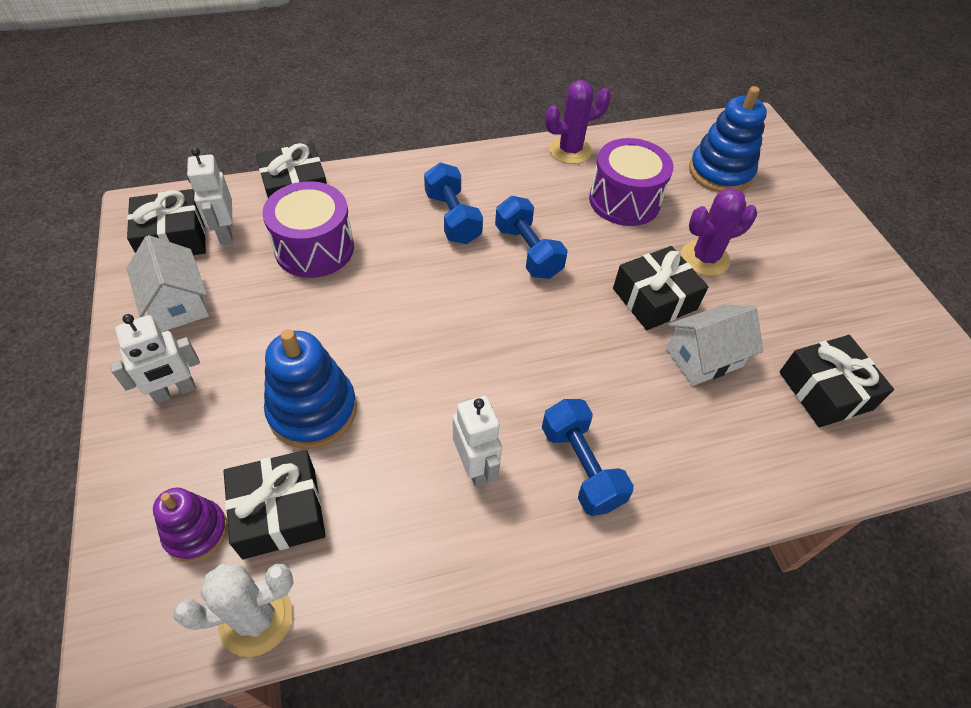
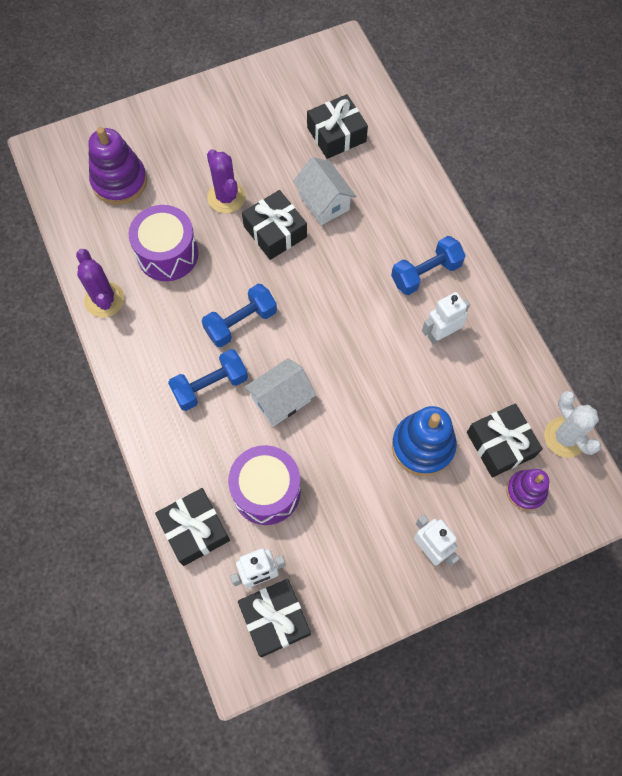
camera: 95 degrees left, 15 degrees up
(177, 303) = (348, 582): white house -> white house (281, 400)
(720, 172) = (119, 181): blue stacking toy -> purple stacking toy

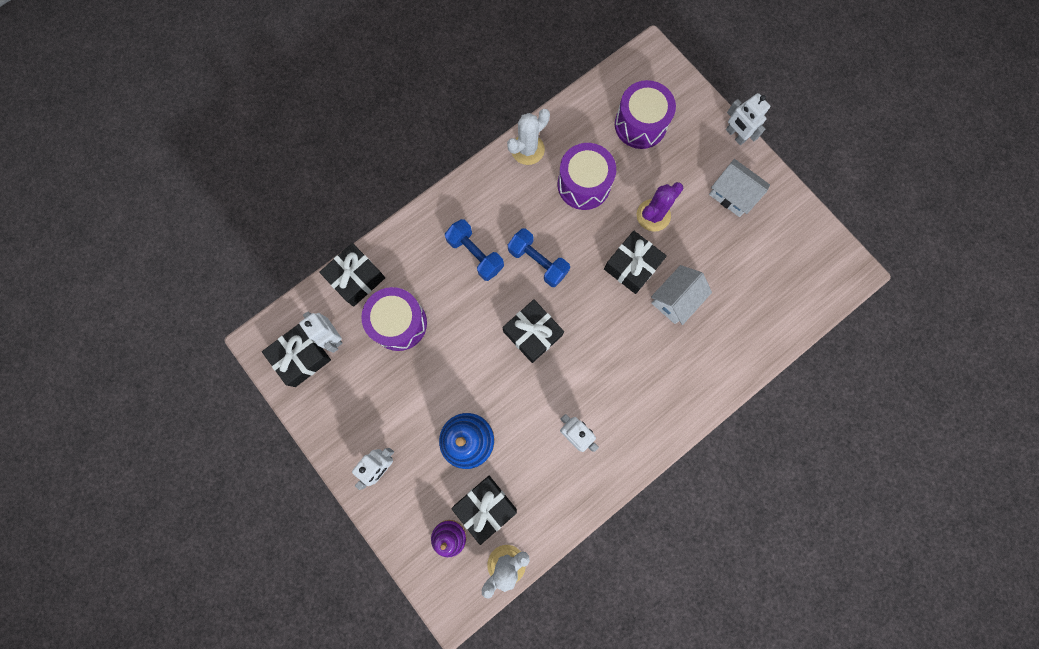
camera: 75 degrees right, 10 degrees up
(104, 300) = (527, 149): purple cactus -> white cactus
(119, 181) = (640, 124): purple stacking toy -> purple drum
(166, 100) = (735, 135): none -> white robot
(281, 400) = (478, 313): white house -> white house (732, 195)
(336, 134) = (751, 292): black gift -> black gift (532, 333)
(425, 273) = (631, 407): blue dumbbell -> none

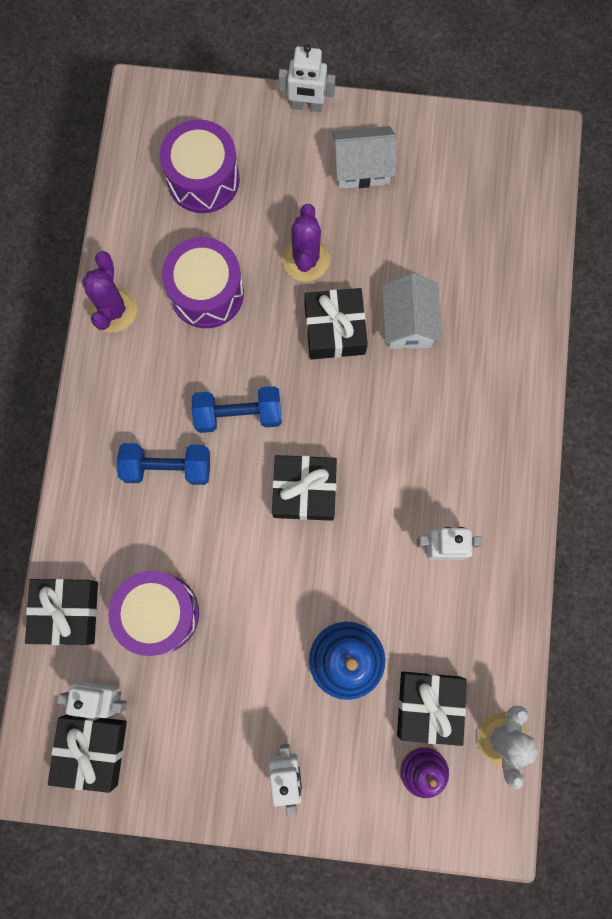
camera: 45 degrees left, 0 degrees up
(527, 149) = (113, 310): white cactus -> purple cactus

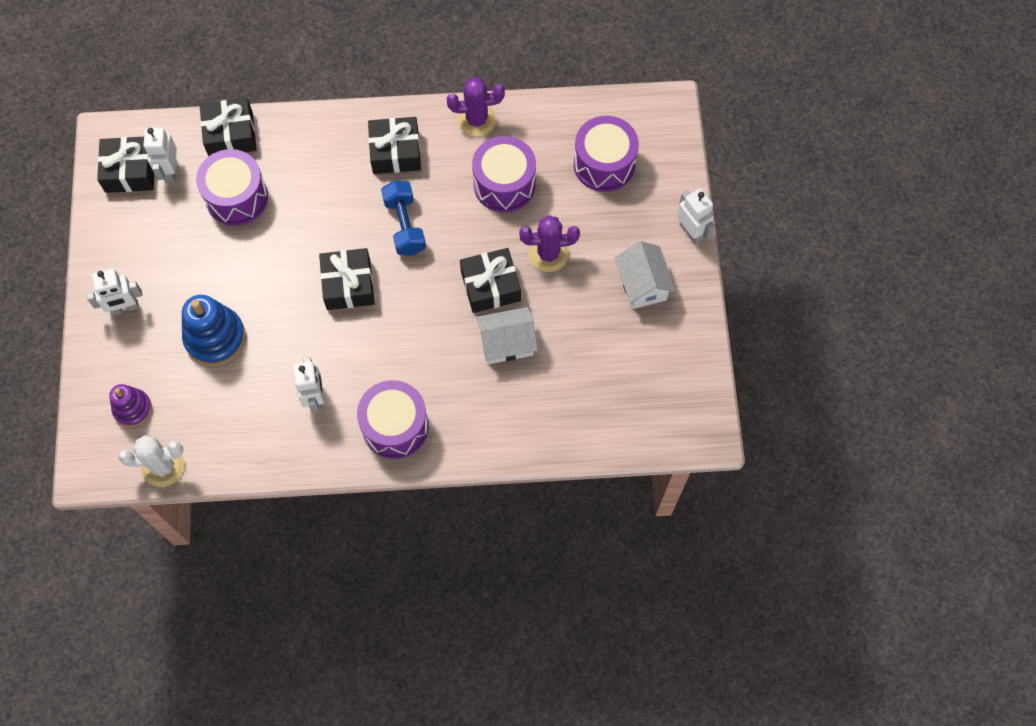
camera: 80 degrees right, 10 degrees down
(167, 467) = (353, 182): blue dumbbell -> none
(307, 106) = (691, 232): white robot -> white robot turned 150 degrees clockwise
(428, 706) = (184, 405): black gift -> black gift (395, 152)
(490, 461) = (395, 426): none -> purple drum

